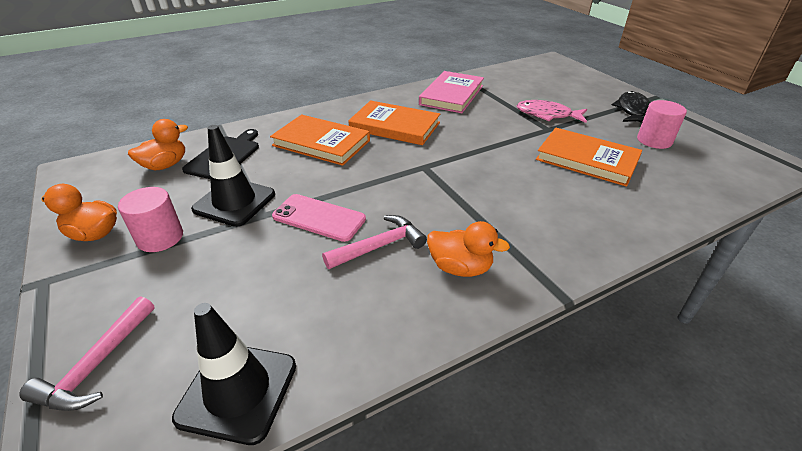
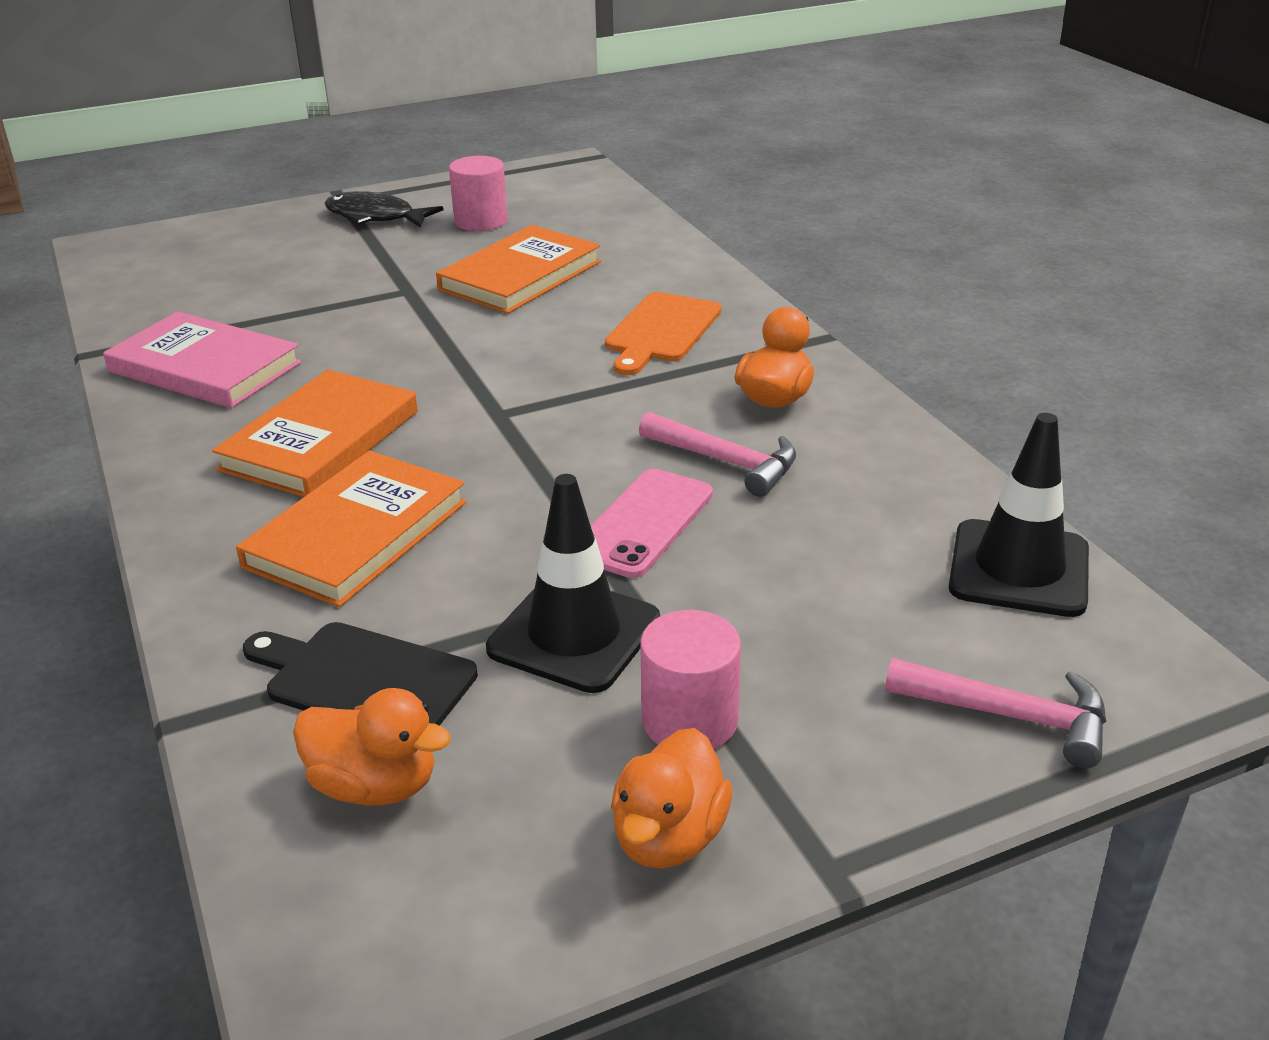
camera: 85 degrees left, 5 degrees down
(165, 165) = (375, 785): orange duck -> orange duck turned 150 degrees clockwise
(379, 246) = (726, 462): pink hammer -> pink hammer turned 150 degrees clockwise
(538, 215) = (661, 331): none -> orange cutting board
(547, 115) = (354, 284): pink fish -> none

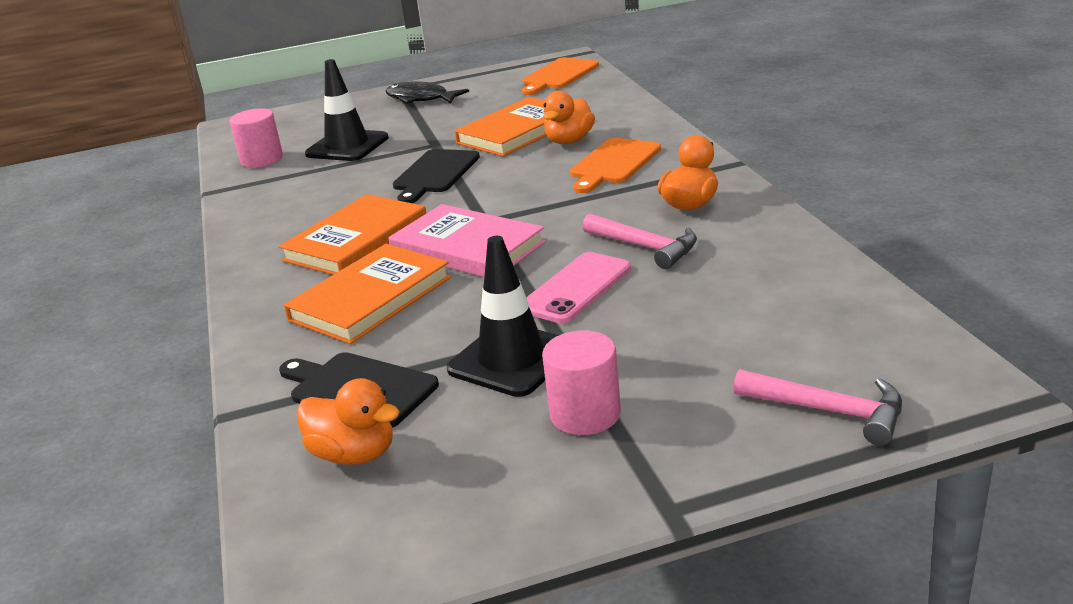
camera: 10 degrees right, 5 degrees down
(205, 367) = (286, 197): pink book -> pink book (467, 247)
(415, 337) = (435, 174): none -> black cutting board
(481, 221) = (495, 98): pink cylinder -> pink cylinder (262, 159)
(563, 191) = (558, 75): none -> orange cutting board
(669, 837) = (555, 488): orange duck -> orange duck (569, 141)
(1019, 569) = (856, 313): black traffic cone -> black traffic cone (347, 146)

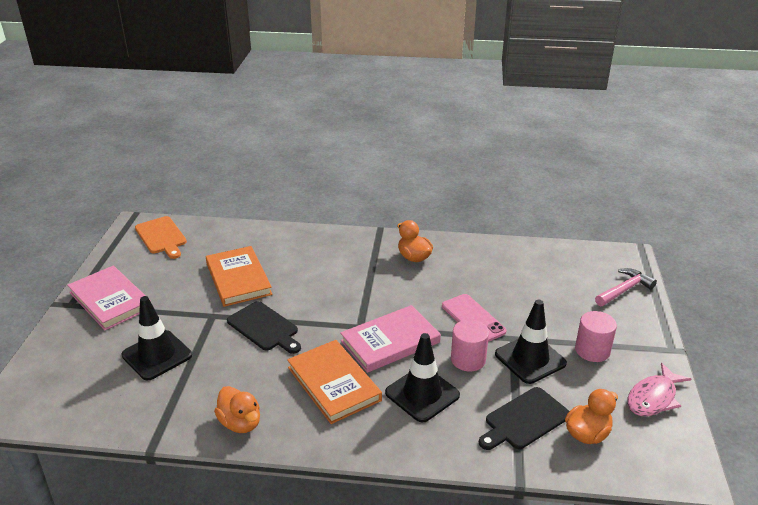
camera: 70 degrees left, 5 degrees up
(262, 159) = (119, 405): pink cylinder -> pink cylinder (468, 359)
(371, 299) = (422, 394): orange book -> black traffic cone
(420, 99) = (110, 300): black fish -> pink book
(493, 510) = (653, 398): none -> pink fish
(569, 141) = (280, 265): orange duck -> orange duck (240, 423)
(614, 163) = (334, 262): orange cutting board -> none
(645, 247) = (448, 285): pink hammer -> none

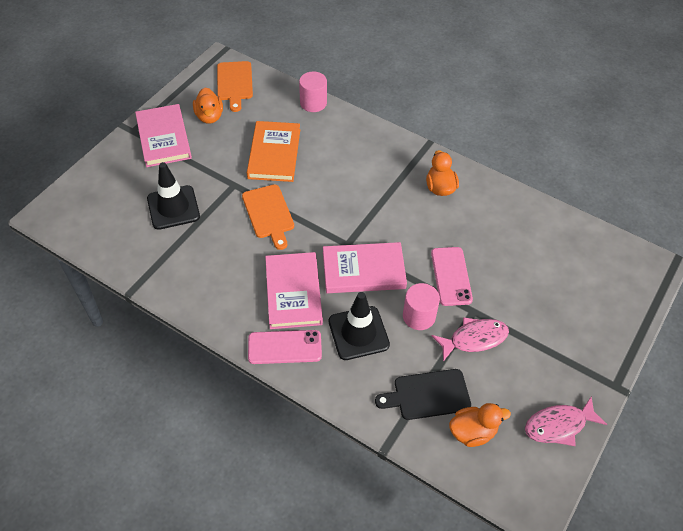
camera: 25 degrees right, 20 degrees up
(240, 423) = (203, 298): orange duck -> orange duck (209, 116)
(264, 327) = (269, 214): black cutting board -> orange cutting board
(333, 384) = (293, 292): orange book -> pink book
(357, 434) = (284, 347): none -> pink phone
(530, 359) = (474, 339): black traffic cone -> pink fish
(592, 350) = (538, 354): pink cylinder -> pink cylinder (313, 103)
(624, 290) = (619, 303): pink hammer -> none

